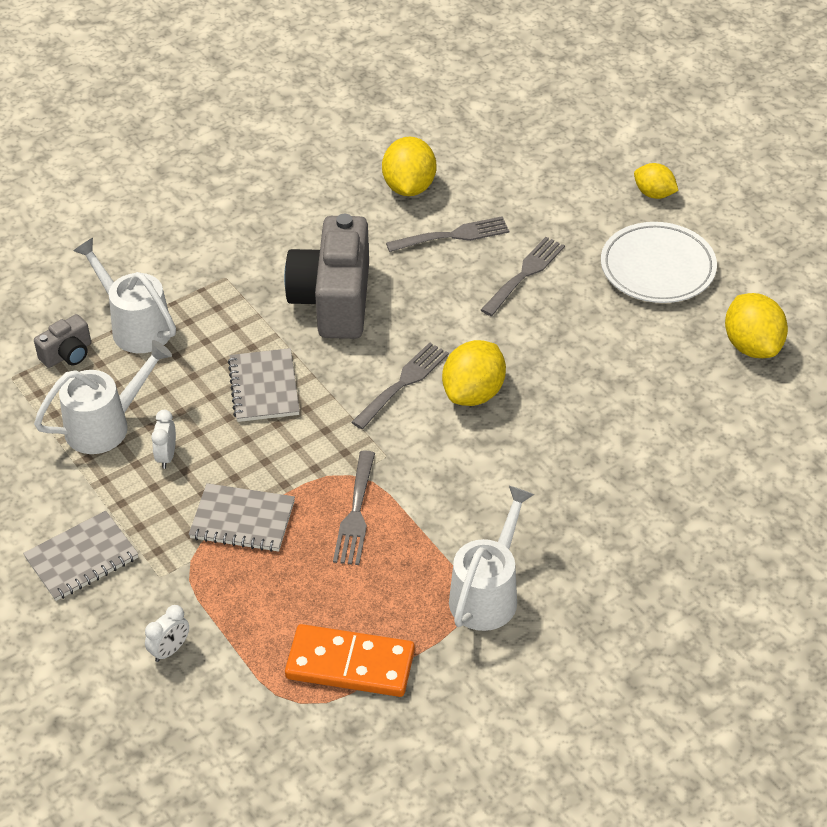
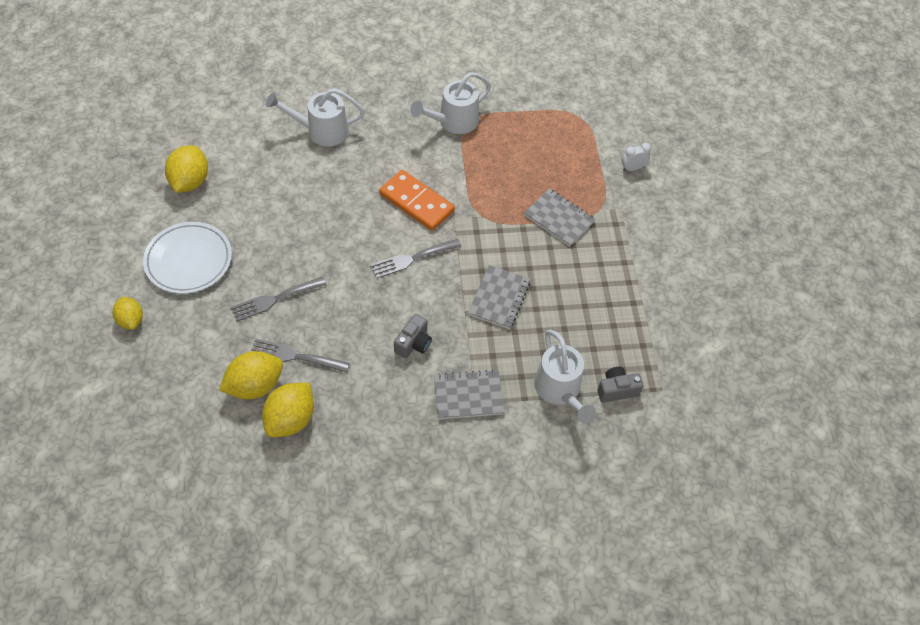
camera: 155 degrees left, 10 degrees up
(82, 558) = (660, 239): grey notebook -> grey notebook (468, 396)
(106, 425) = (612, 320): white watering can -> white watering can (321, 131)
(166, 456) = (584, 279): white clock -> none
(333, 300) = (413, 343): grey camera -> grey camera, size x0.46
(350, 664) = (544, 121): orange domino -> orange domino (417, 202)
(356, 513) = (493, 193): grey fork -> none
(473, 393) = (375, 231): yellow lemon -> yellow lemon (255, 386)

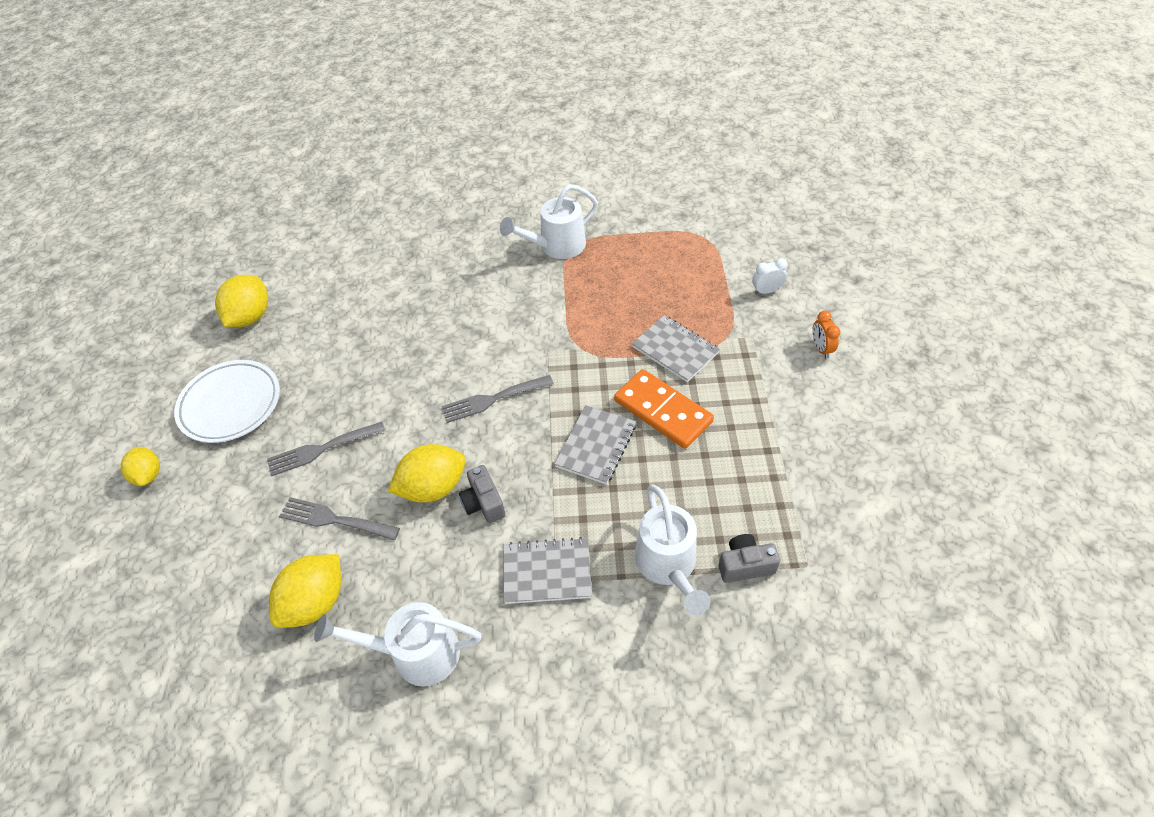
camera: 10 degrees right, 5 degrees down
(255, 386) = (279, 557): yellow lemon -> yellow lemon (433, 488)
(321, 131) = (405, 260): white watering can -> white watering can (415, 653)
(413, 343) = (483, 503): grey camera -> grey camera turned 120 degrees clockwise
(417, 202) = (505, 334): orange domino -> orange domino (663, 411)
(675, 219) = (821, 349): none -> orange clock

